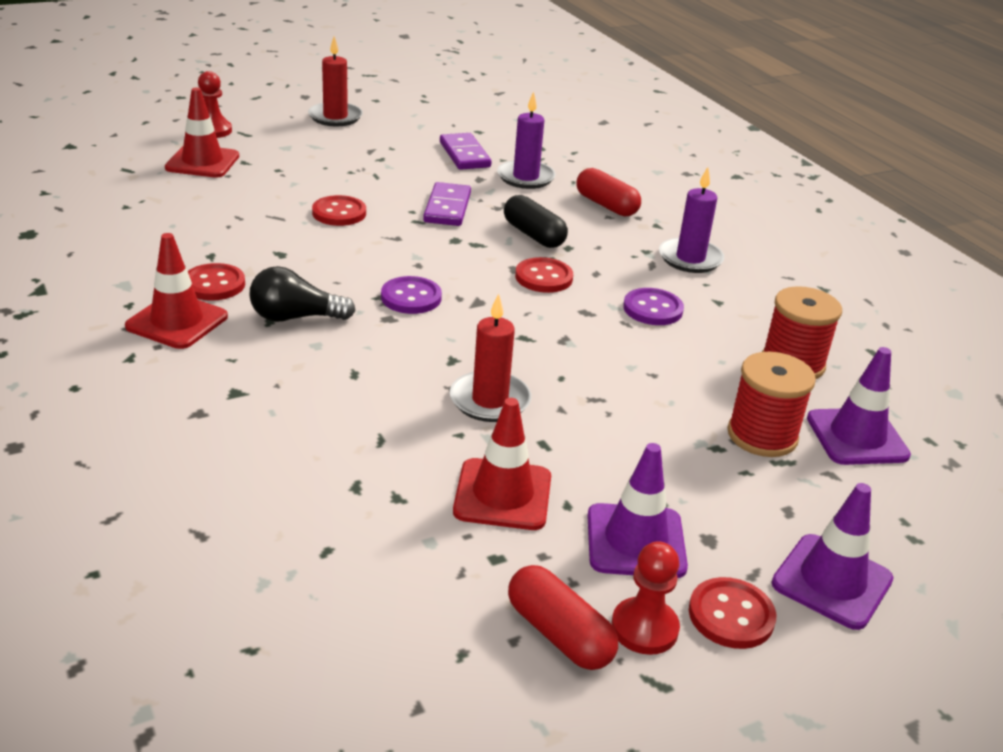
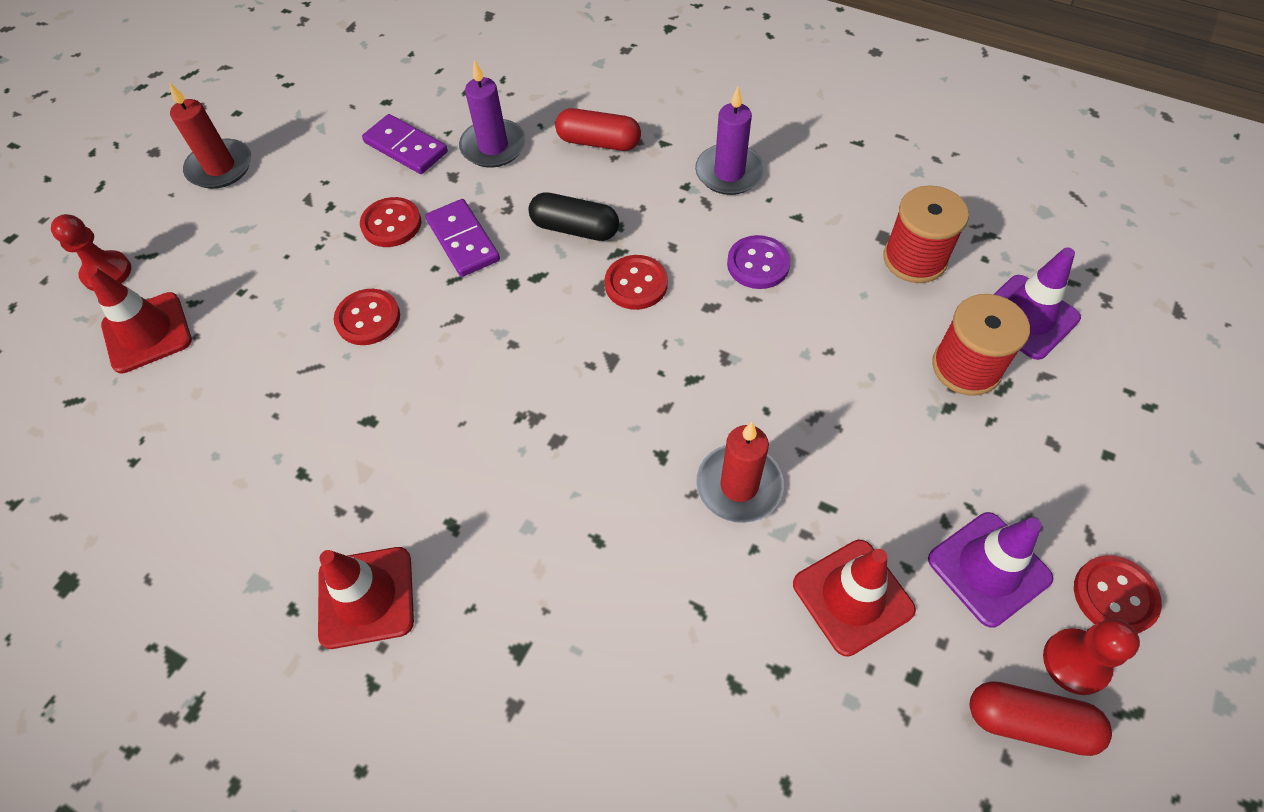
camera: 30 degrees left, 25 degrees up
(214, 284) = (348, 515): red button -> red button (391, 224)
(295, 317) = (473, 503): black light bulb -> none
(411, 297) = (549, 396): purple button -> none
(832, 581) = (1142, 500): purple traffic cone -> none

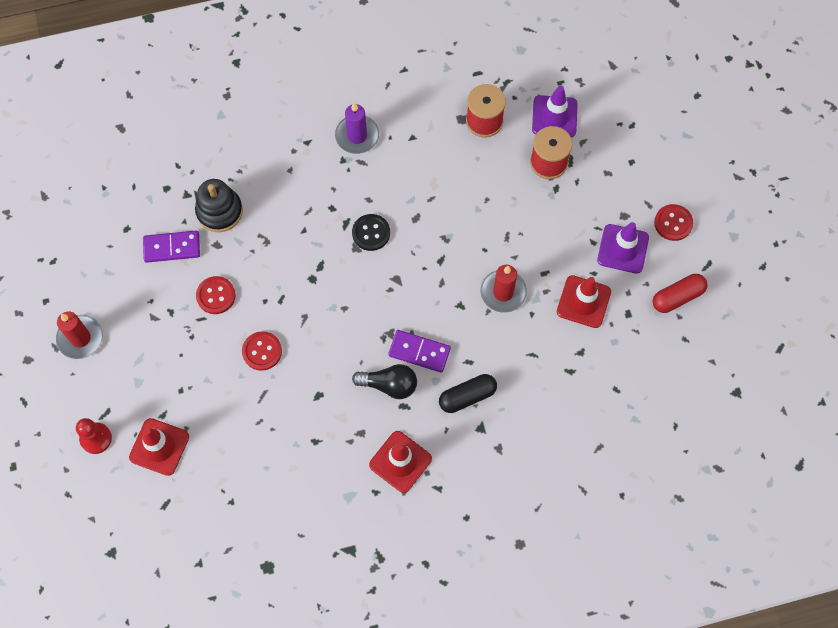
camera: 45 degrees left, 10 degrees up
(463, 240) = (263, 276): purple domino -> purple domino (419, 352)
(463, 481) = (389, 385): none -> black light bulb
(493, 147) = (219, 211): purple candle -> black stacking toy
(575, 228) = (312, 226): black capsule -> black capsule (467, 396)
(599, 142) = (273, 167): red capsule -> none
(636, 284) = (371, 233): red button -> black button
(758, 264) = (417, 178): purple button -> none
(1075, 662) = (677, 261): red pawn -> none

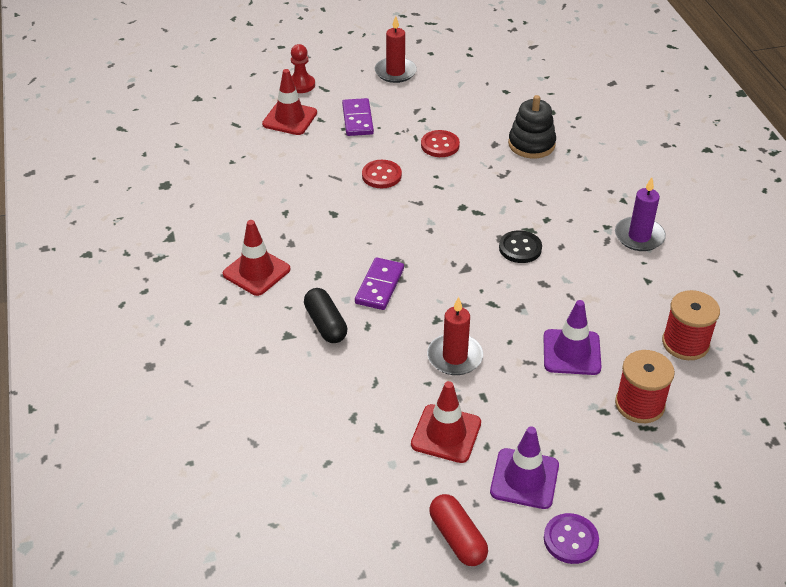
camera: 90 degrees right, 25 degrees down
(172, 247) = (489, 117): purple domino -> purple domino (358, 119)
(389, 385) = (342, 263): black light bulb -> none
(554, 116) = (710, 412): purple traffic cone -> purple traffic cone (571, 352)
(673, 223) = (570, 540): red button -> purple button

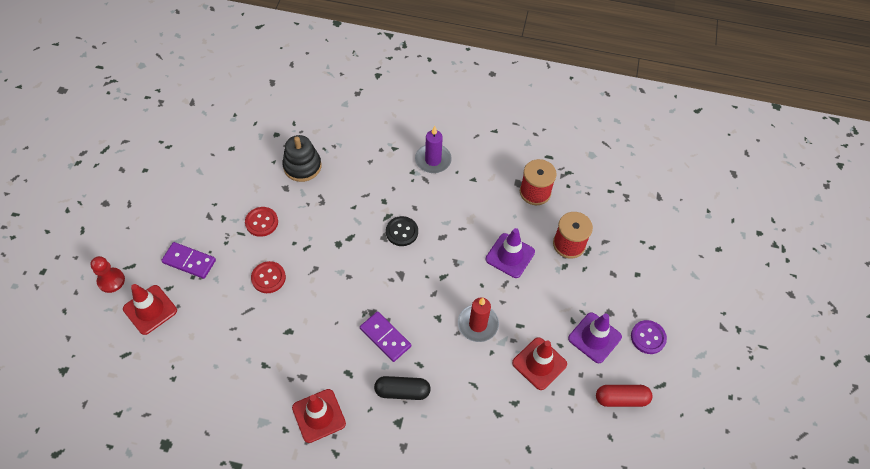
camera: 65 degrees left, 15 degrees up
(395, 72) = (150, 206): red candle -> none

